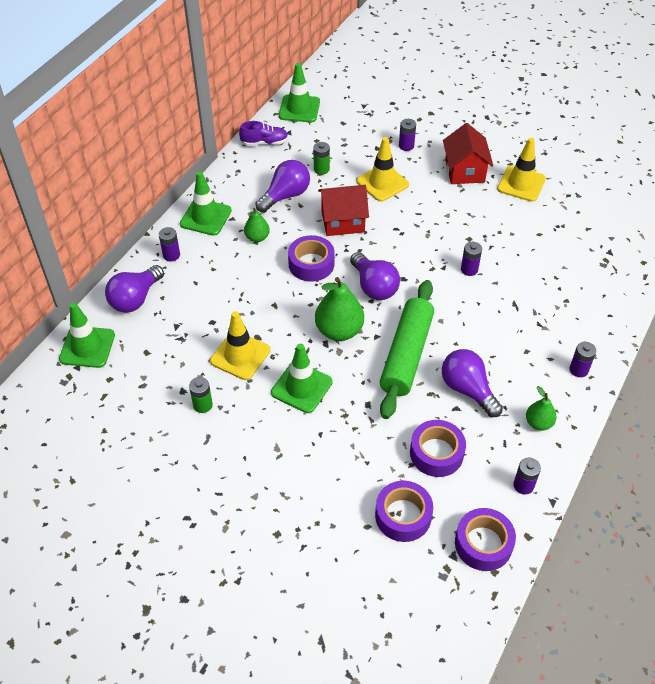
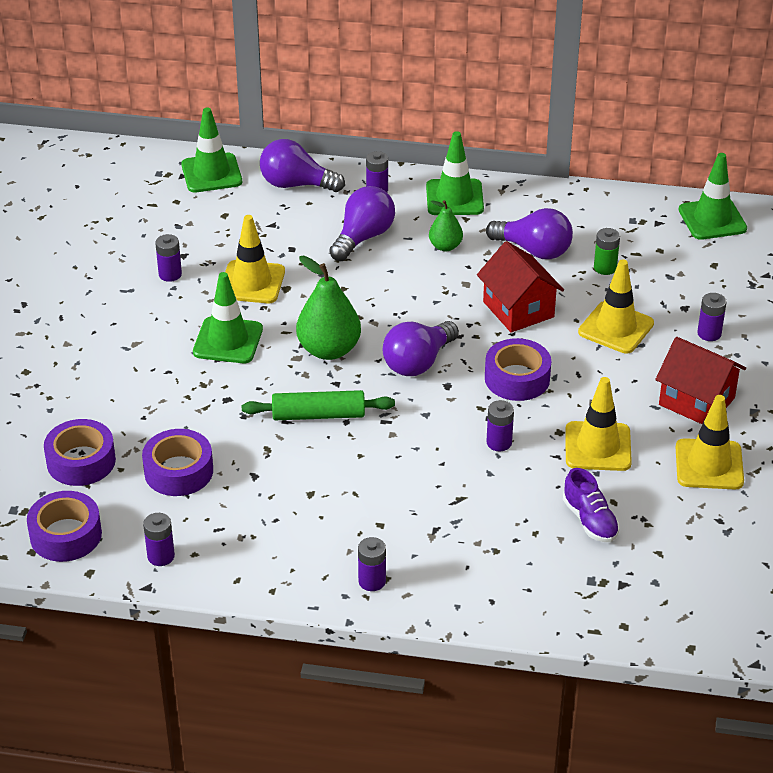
camera: 70 degrees right, 10 degrees down
(202, 405) = (170, 274): green battery -> purple battery
(264, 143) = (621, 207): purple shoe -> purple shoe (590, 520)
(311, 264) = (426, 301): purple tape -> purple tape (517, 378)
(406, 355) = (318, 415): green rolling pin -> green rolling pin, size x0.65
(464, 171) = (696, 401): red house -> red house turned 60 degrees clockwise
(467, 389) = (288, 480): purple light bulb -> purple light bulb (363, 237)
(489, 225) = (598, 447): none -> yellow traffic cone
(538, 423) = (263, 555): green pear -> none

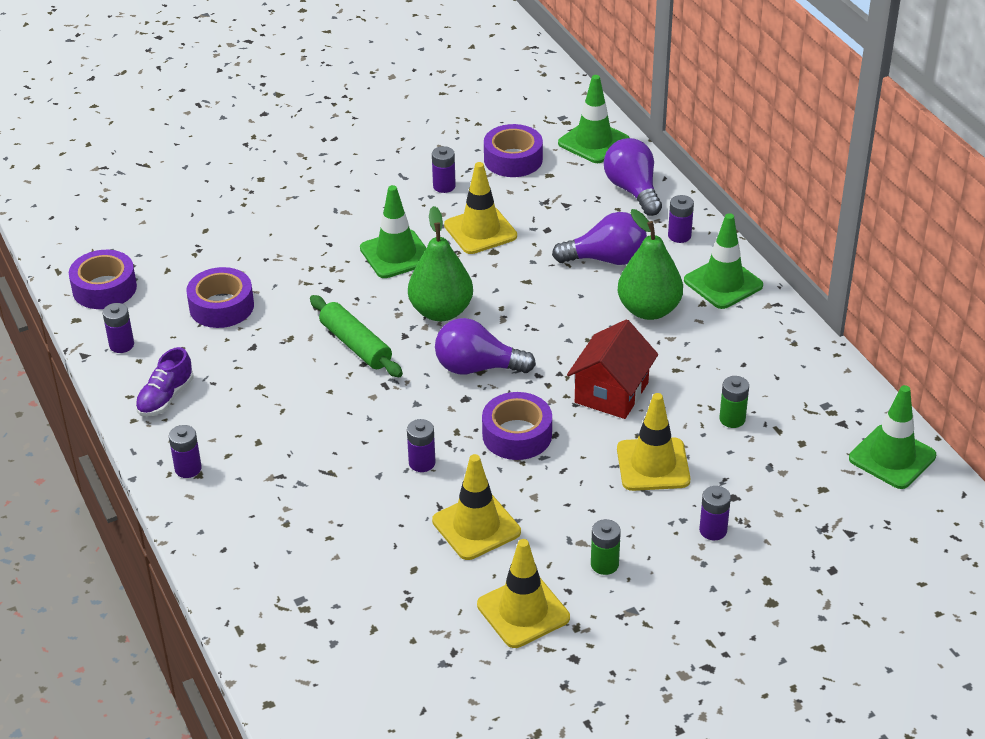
camera: 55 degrees right, 0 degrees up
(81, 461) = (188, 254): purple tape -> purple tape (513, 159)
(445, 246) = (649, 310): green pear -> green pear, size x1.77
(534, 250) = (705, 364): purple light bulb -> none
(590, 520) = (375, 565): purple shoe -> purple shoe (165, 398)
(696, 401) = (604, 564): red house -> green battery

